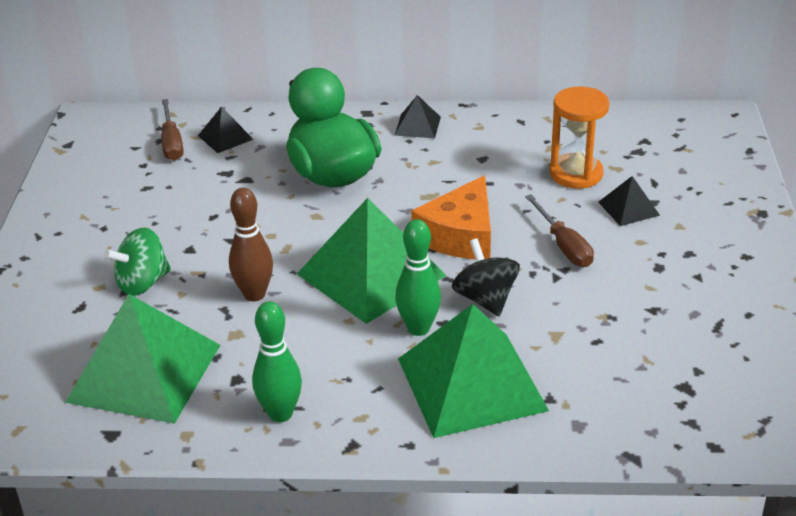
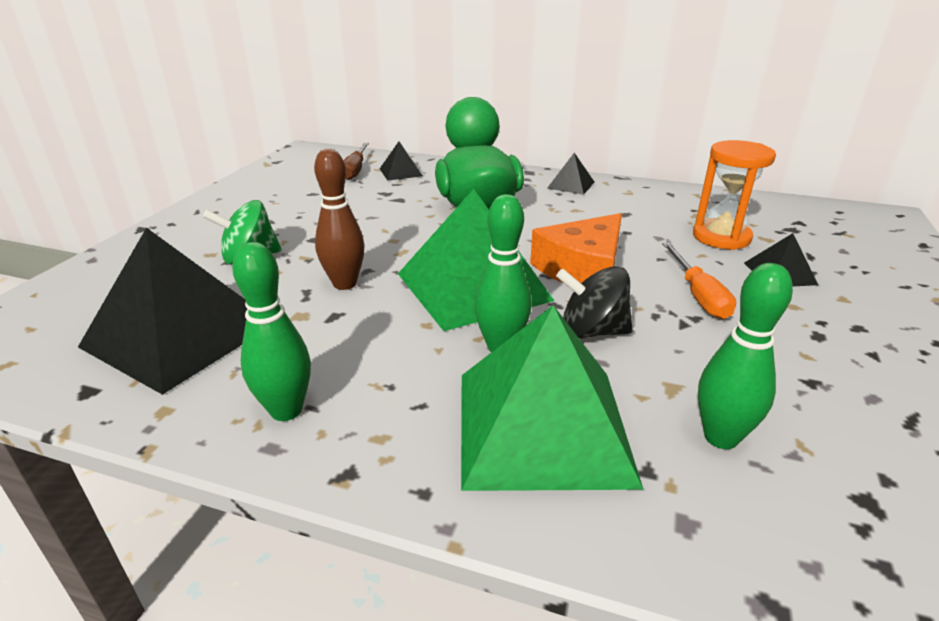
camera: 15 degrees right, 5 degrees down
(144, 372) = (180, 334): green pyramid -> black pyramid
(485, 299) = (591, 331): black spinning top -> black spinning top turned 75 degrees counterclockwise
(563, 245) = (698, 295): brown screwdriver -> orange screwdriver
(593, 365) = (721, 437): none -> green bowling pin

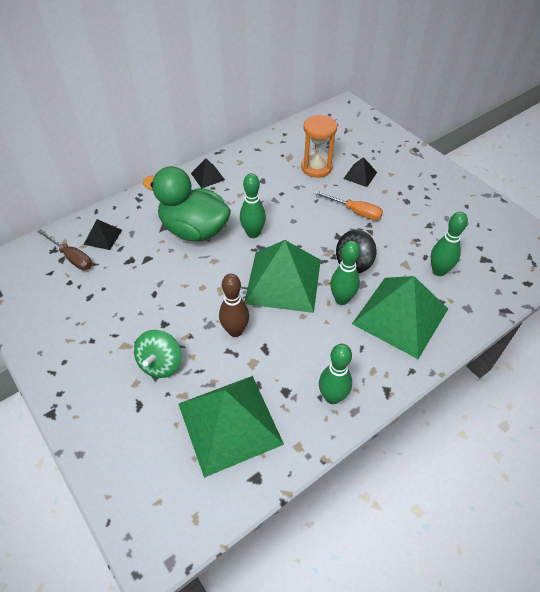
camera: 55 degrees left, 20 degrees up
(180, 334) = (229, 423): black pyramid -> green pyramid
(525, 238) = (253, 233): none -> green bowling pin
(582, 268) = (301, 232): orange cheese -> none

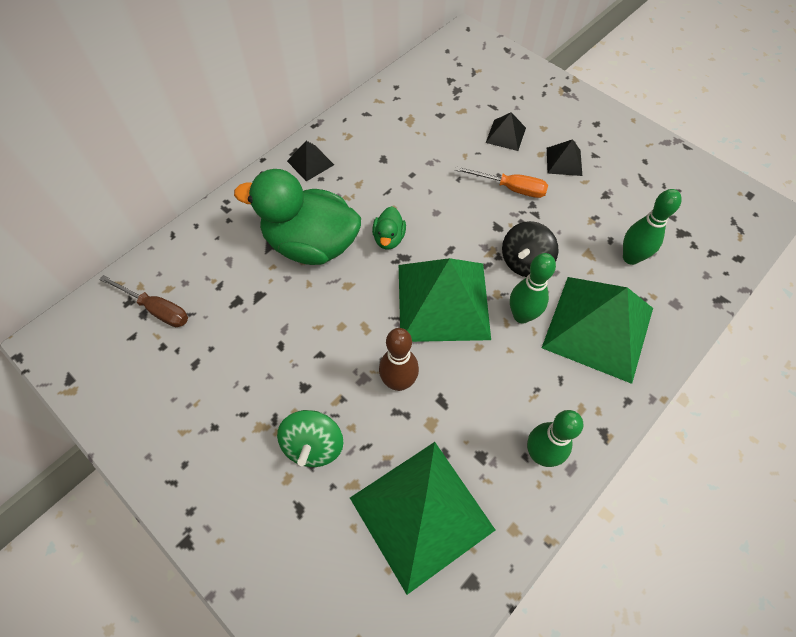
camera: 10 degrees left, 10 degrees up
(103, 237) = (191, 272): black pyramid -> black pyramid (564, 161)
(253, 233) = (389, 238): green bowling pin -> green duck
(316, 167) = (448, 131): orange hourglass -> none

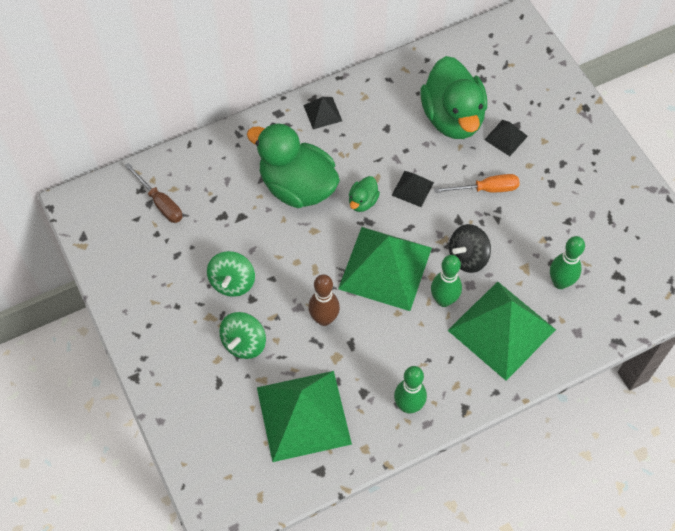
camera: 20 degrees right, 0 degrees up
(274, 374) = (232, 282): none -> green spinning top
(445, 131) = (452, 118): none -> green duck
(510, 188) = (486, 189): orange screwdriver -> orange screwdriver turned 45 degrees counterclockwise
(564, 161) = (546, 179): black pyramid -> black pyramid (412, 188)

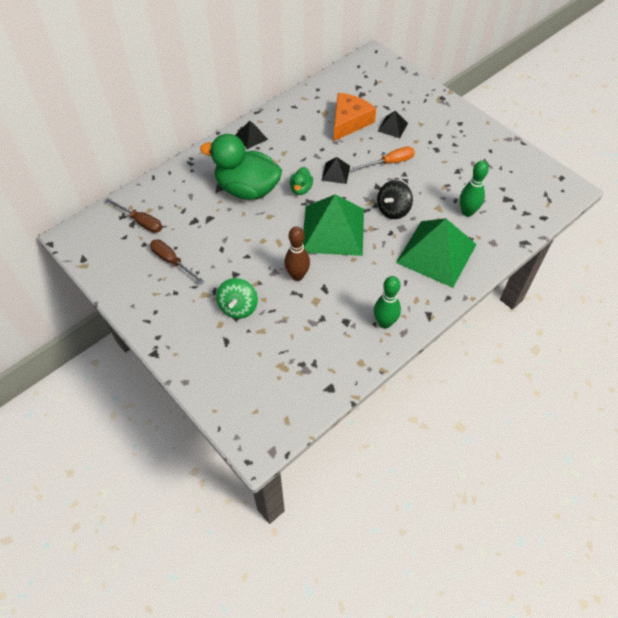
camera: 15 degrees left, 5 degrees down
(183, 265) = (172, 261): none -> brown screwdriver
(232, 282) = (216, 265): green spinning top -> none
(303, 415) = (303, 349): green pyramid -> none
(443, 300) = (385, 242): green bowling pin -> none
(452, 118) = (349, 122): green duck -> orange cheese

